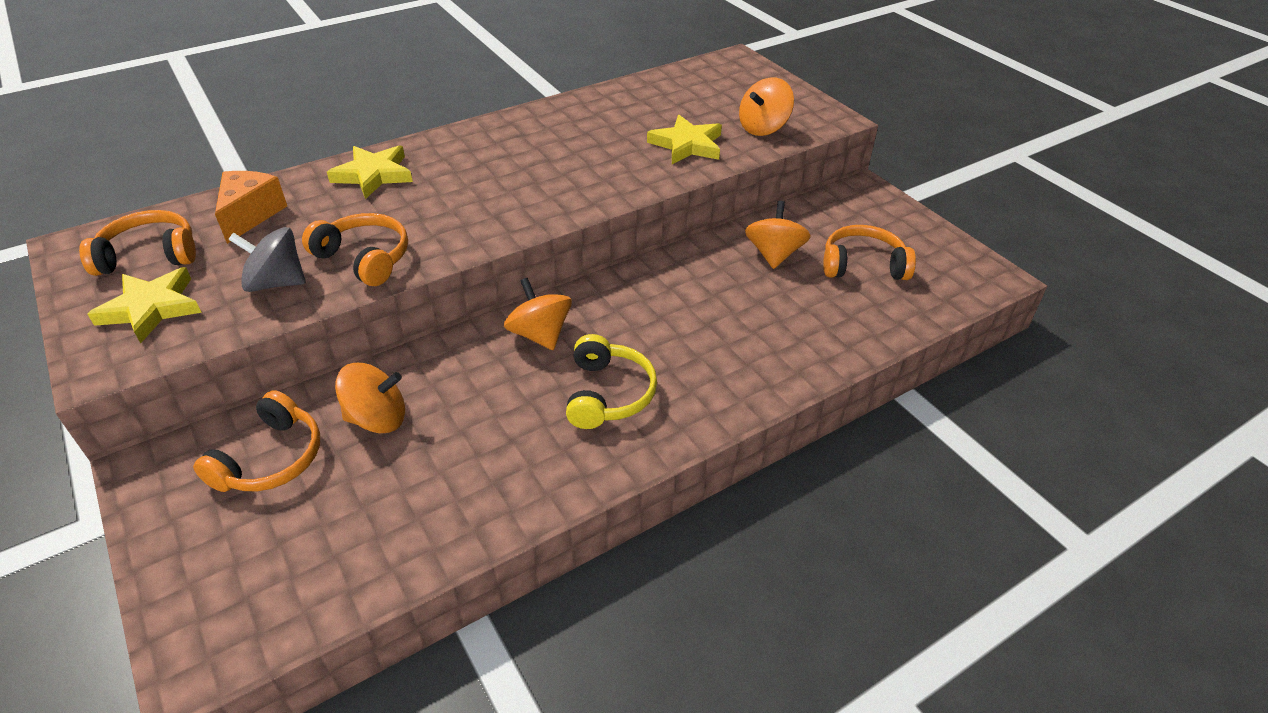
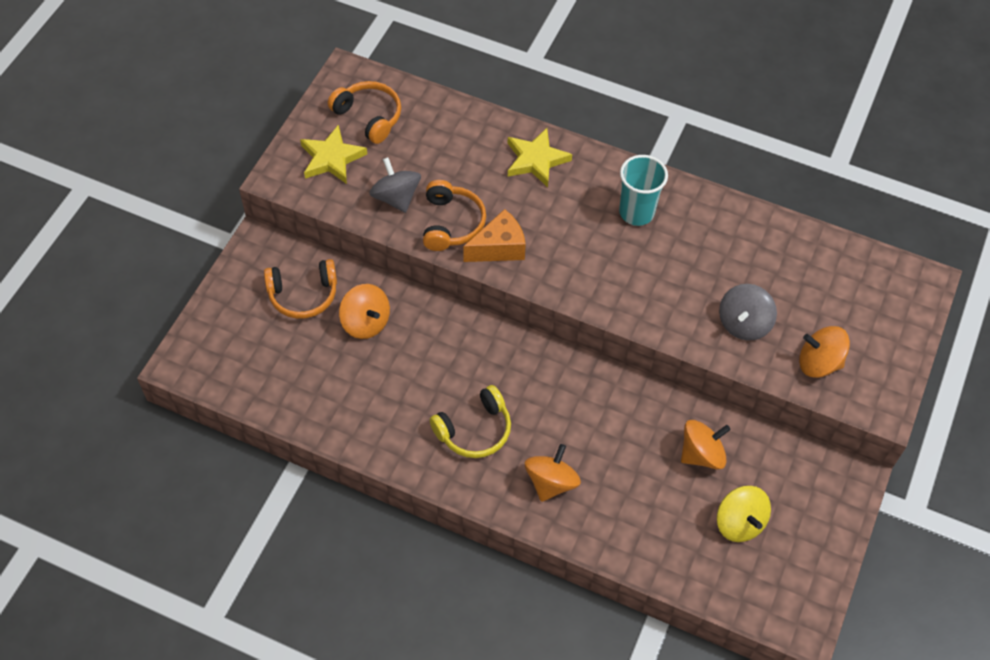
camera: 55 degrees right, 15 degrees up
(250, 215) = (442, 131): orange cheese -> orange cheese (499, 248)
(508, 147) = (636, 212): none -> turquoise cup
(540, 334) = (497, 358): orange spinning top -> orange spinning top (551, 482)
(687, 145) = (743, 323): yellow star -> grey spinning top
(863, 265) = (739, 523): orange headphones -> yellow spinning top

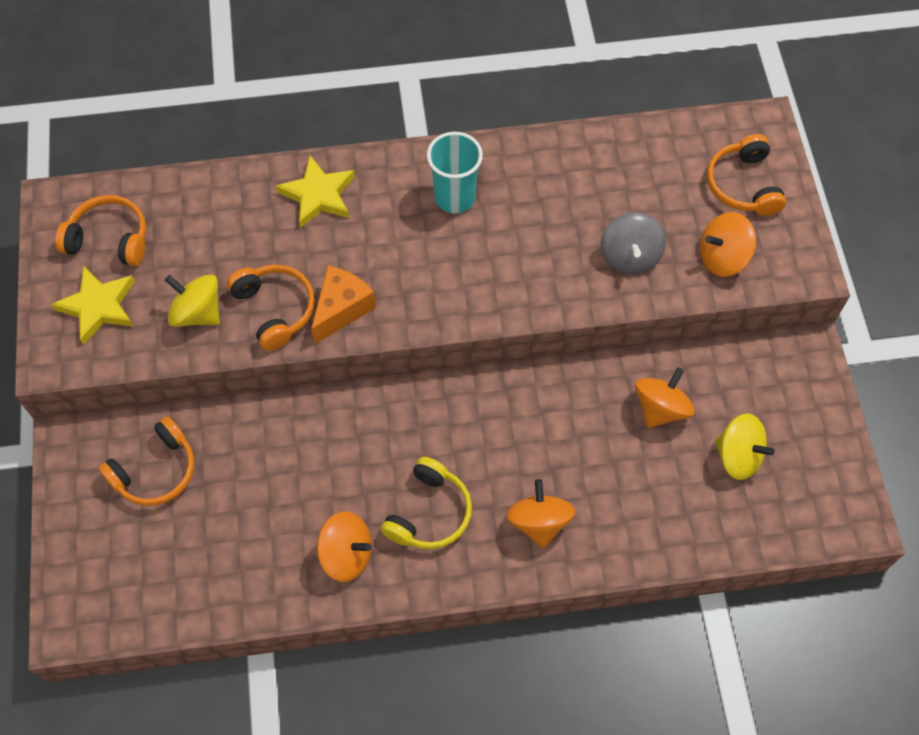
camera: 30 degrees left, 5 degrees up
(366, 322) = (243, 463): orange spinning top -> orange spinning top (346, 554)
(396, 197) = (198, 313): grey spinning top -> yellow spinning top
(875, 318) = (743, 185): none -> orange headphones

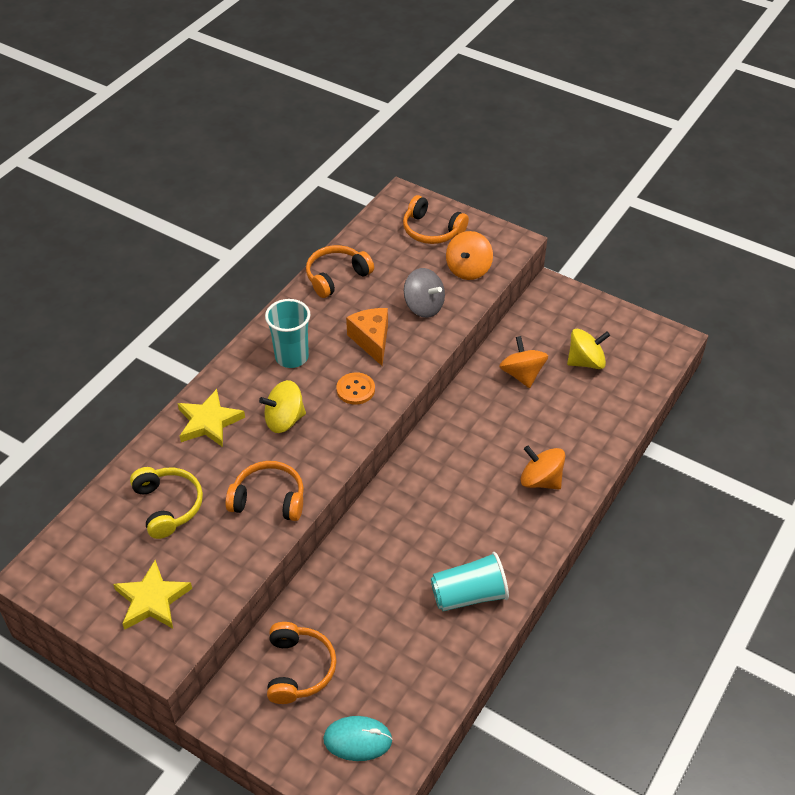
camera: 50 degrees left, 15 degrees down
(109, 239) = (104, 559): orange headphones -> orange headphones (336, 277)
(123, 572) = (357, 740): none -> turquoise mouse
(198, 313) = (223, 544): yellow spinning top -> yellow spinning top (284, 420)
(341, 309) = (308, 464): orange cheese -> orange cheese (371, 340)
(346, 554) = (469, 595): orange spinning top -> turquoise cup
(429, 513) = (482, 531): yellow headphones -> yellow headphones (168, 506)
(465, 280) = (355, 389): none -> orange button

